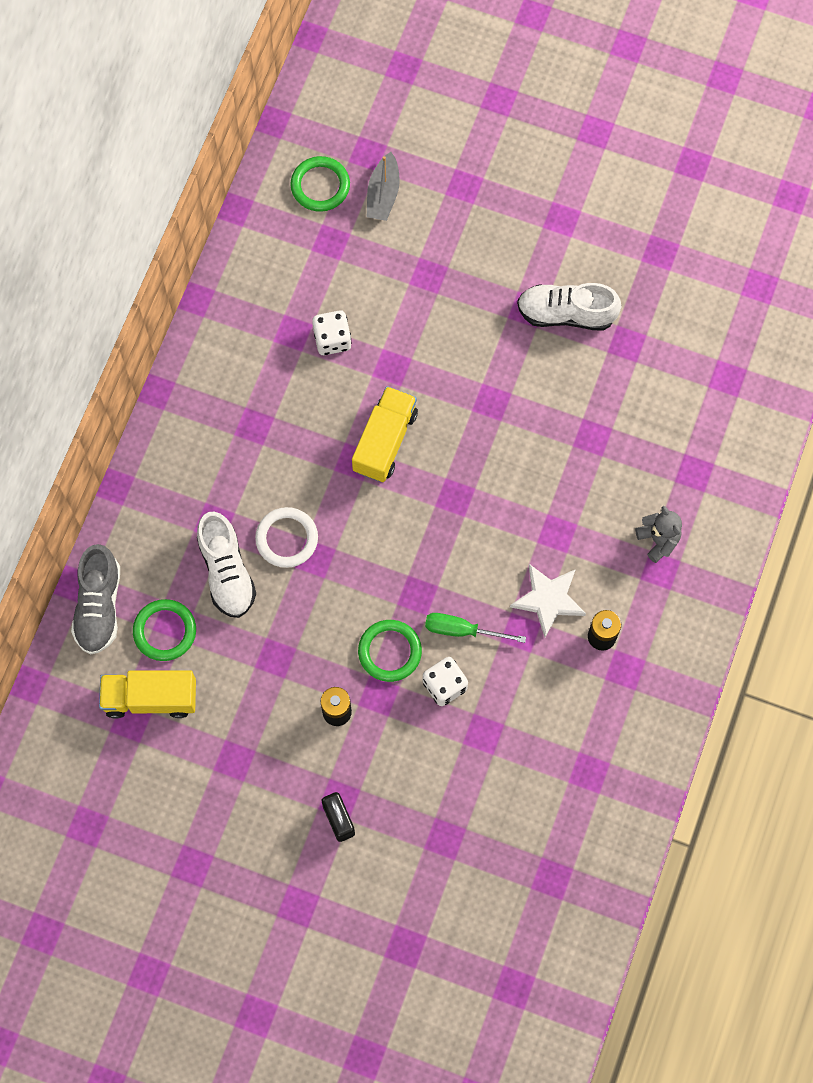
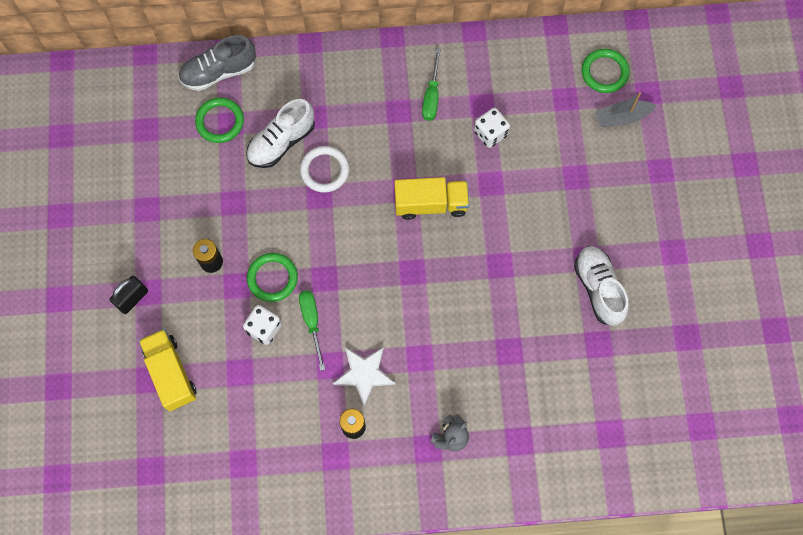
camera: 65 degrees right, 0 degrees up
(150, 698) = (168, 134): yellow truck -> yellow truck (171, 373)
(254, 381) = (431, 96): none -> green screwdriver

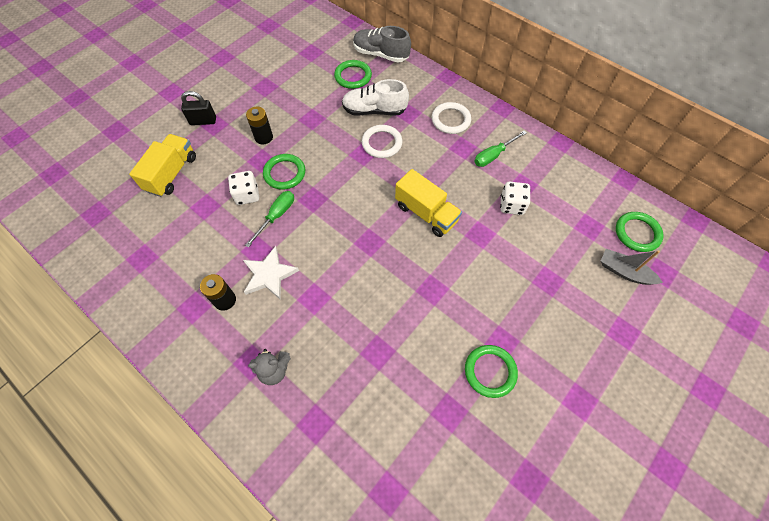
camera: 45 degrees right, 10 degrees down
(360, 91) = (450, 120): none -> white ring
(598, 288) = (490, 371): white shoe -> green ring

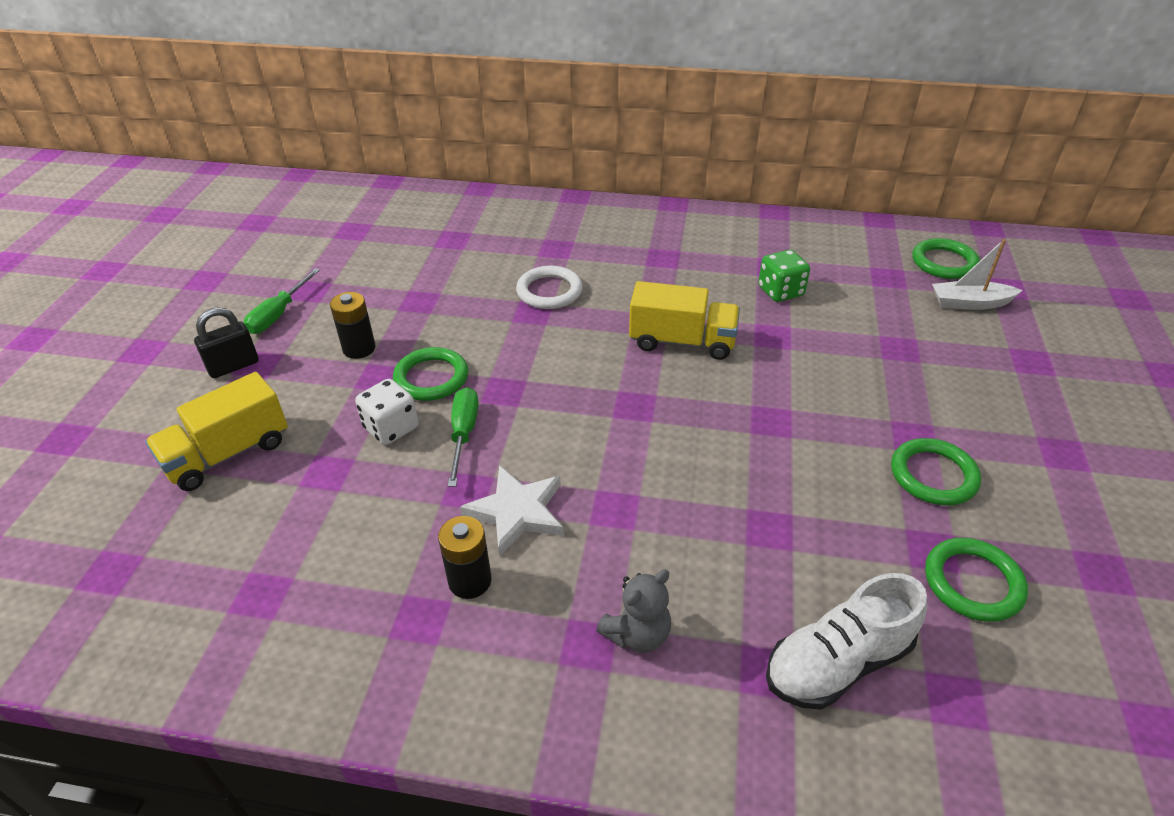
camera: 30 degrees left, 20 degrees down
(172, 174) = (228, 453): yellow truck -> yellow truck turned 120 degrees counterclockwise
(353, 76) = (441, 236): green ring -> green ring (973, 582)
(374, 110) = (506, 261): white shoe -> white shoe (837, 663)
(381, 54) = (461, 202): grey shoe -> none
(450, 120) = (620, 236): white ring -> none
(493, 155) = (709, 251): green screwdriver -> green screwdriver (279, 314)
(511, 205) = (780, 291): white dice -> green dice
(624, 272) = (970, 303): grey boat -> white boat

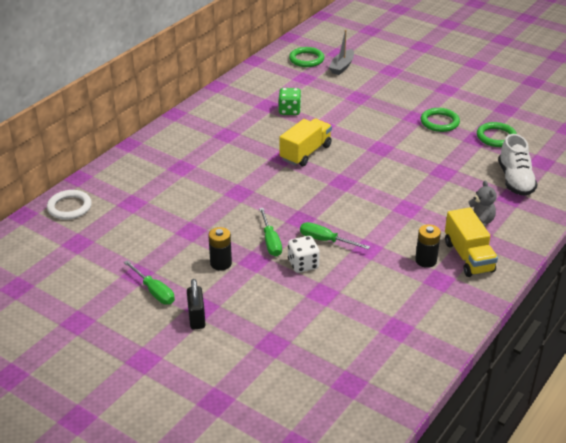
camera: 65 degrees left, 5 degrees down
(228, 453) = (282, 329): yellow truck -> yellow truck (468, 257)
(431, 378) = (270, 241): green ring -> green screwdriver
(517, 512) = (392, 237): white star -> none
(549, 291) = (224, 181): white ring -> white ring (69, 207)
(970, 303) = (342, 67): white boat -> grey boat

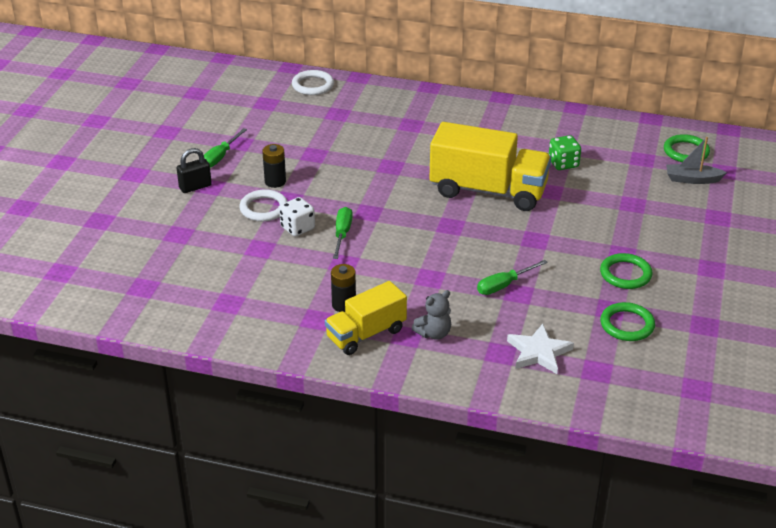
camera: 70 degrees right, 0 degrees up
(261, 279) = (264, 208): none -> white ring
(270, 241) = (322, 202): green screwdriver -> green screwdriver (504, 285)
(305, 153) = (488, 191): yellow truck -> yellow truck, size x1.64
(515, 180) = (539, 352): white shoe -> white star

